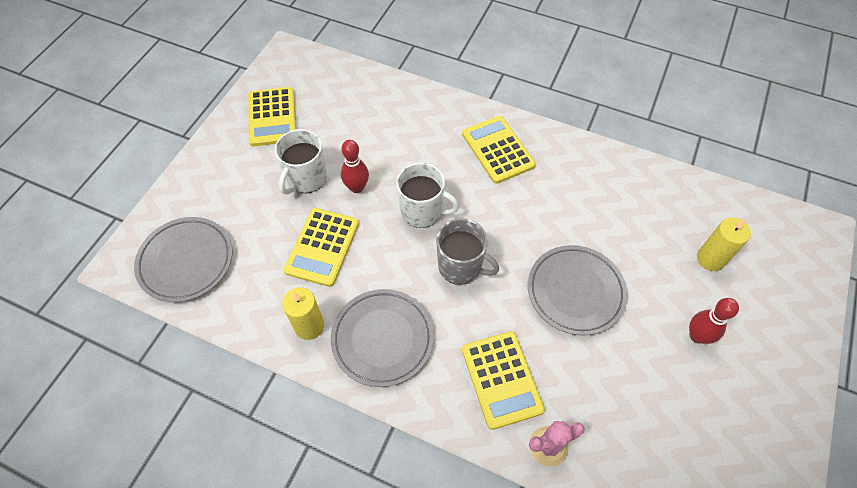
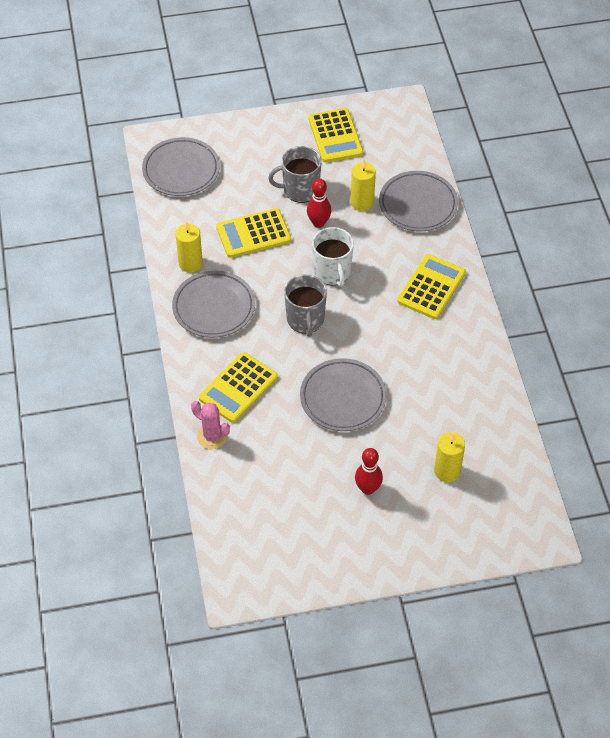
camera: 55 degrees right, 5 degrees down
(272, 117) = (335, 136): yellow calculator -> yellow calculator turned 60 degrees counterclockwise
(306, 178) = (300, 190): white mug -> grey mug
(363, 142) = (362, 202): none -> yellow candle
(401, 106) = (418, 204): none -> grey plate

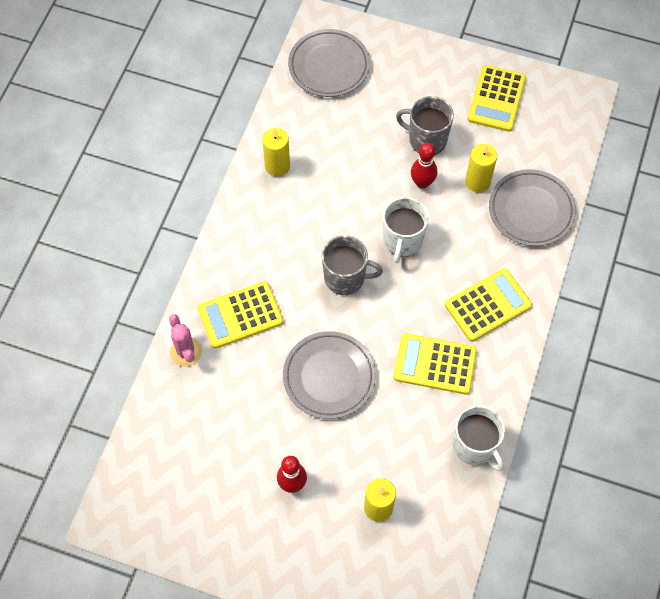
camera: 30 degrees right, 10 degrees up
(214, 307) = (270, 221): grey plate -> none
(253, 234) = (354, 164): yellow calculator -> yellow calculator (435, 364)
(305, 320) = (345, 278): grey mug -> grey mug turned 105 degrees counterclockwise
(490, 391) = (474, 446): none -> white mug

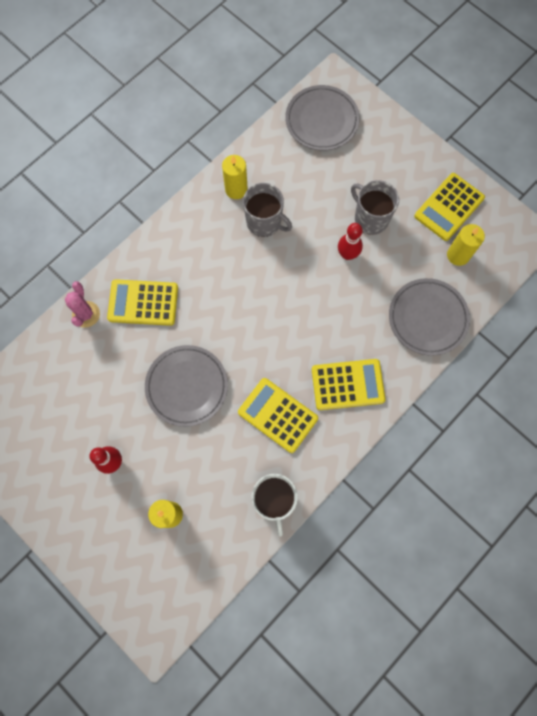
camera: 25 degrees right, 10 degrees up
(345, 278) = (242, 308): grey mug -> grey mug (264, 222)
(402, 241) = (305, 298): white mug -> none
(477, 181) = (395, 273): yellow candle -> yellow candle (458, 255)

